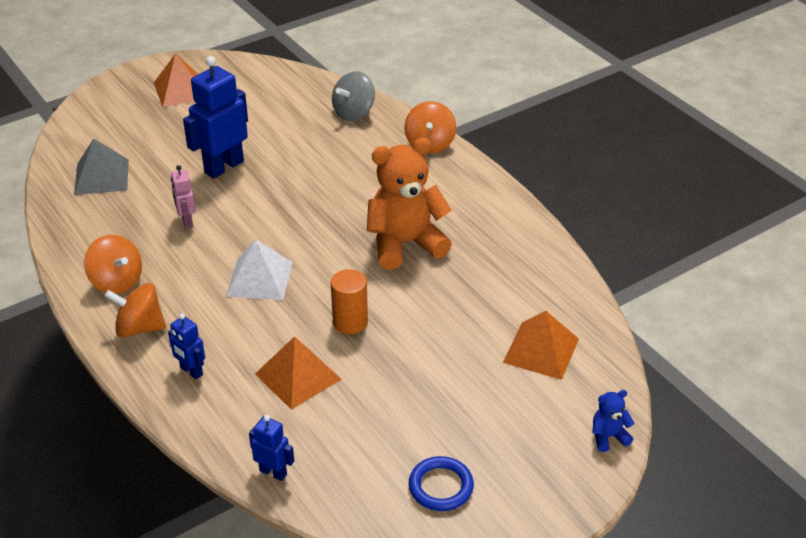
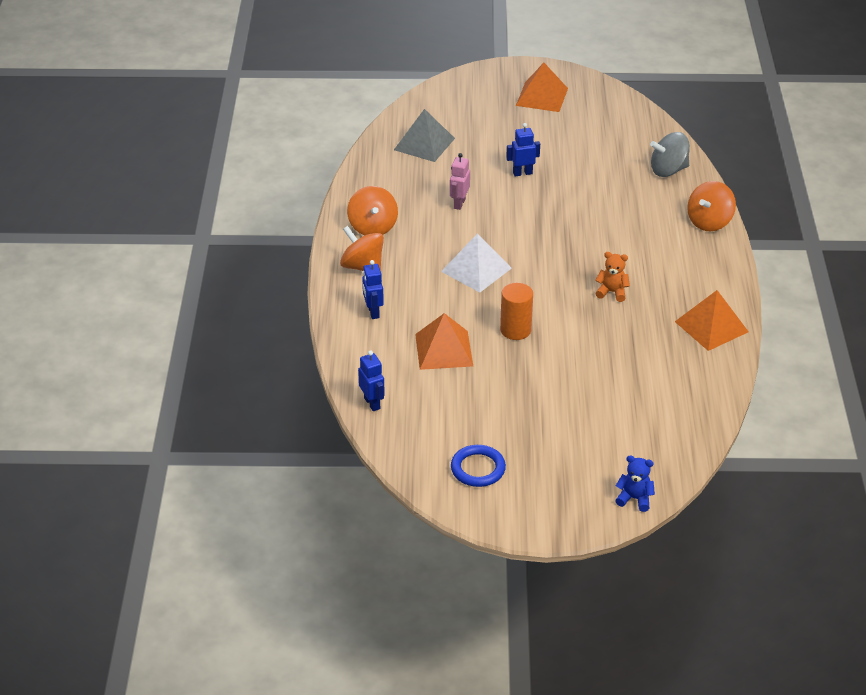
camera: 35 degrees right, 0 degrees up
(223, 167) = (522, 173): blue robot -> blue robot, size x0.51
(405, 244) = (612, 292): orange teddy bear -> orange teddy bear, size x0.43
(541, 350) = (643, 417): orange pyramid -> orange pyramid (711, 326)

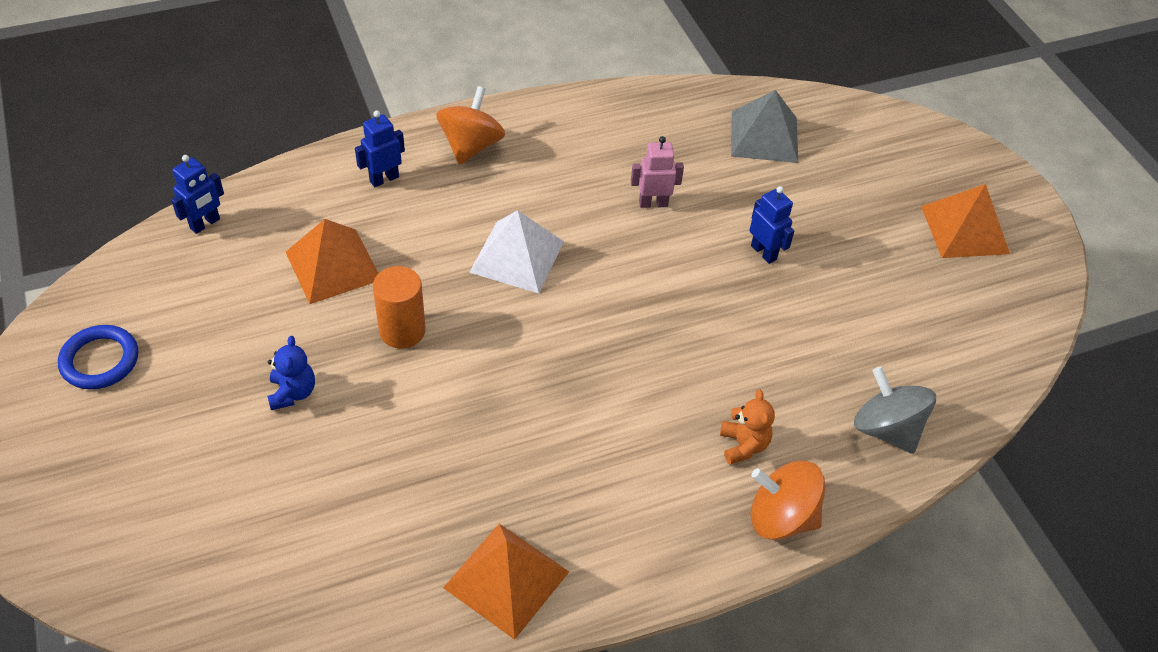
camera: 65 degrees right, 10 degrees up
(373, 227) = (556, 134): orange spinning top -> none
(612, 292) = (536, 424): orange teddy bear -> orange teddy bear (743, 445)
(634, 498) = (66, 561): blue teddy bear -> blue teddy bear (293, 393)

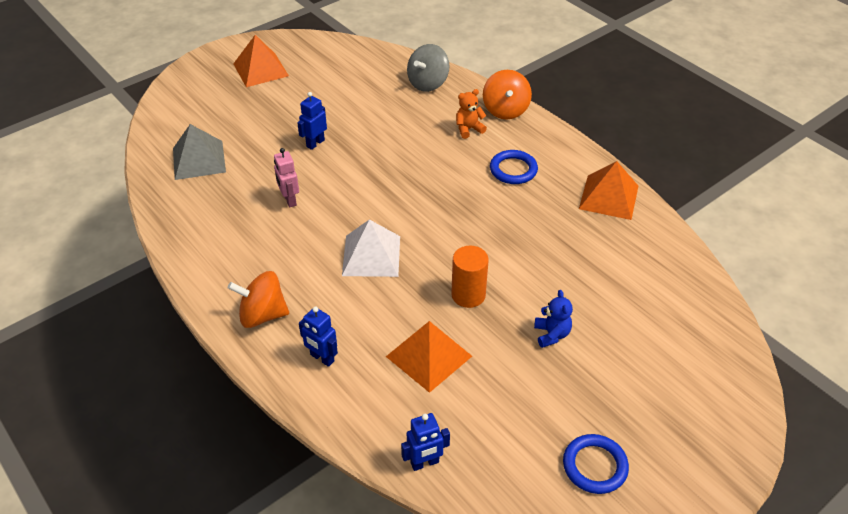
camera: 105 degrees left, 5 degrees down
(205, 224) = (425, 463): blue robot -> blue robot turned 135 degrees clockwise
(293, 393) = (551, 334): blue teddy bear -> blue teddy bear turned 105 degrees clockwise
(621, 470) = (513, 170): none -> blue ring

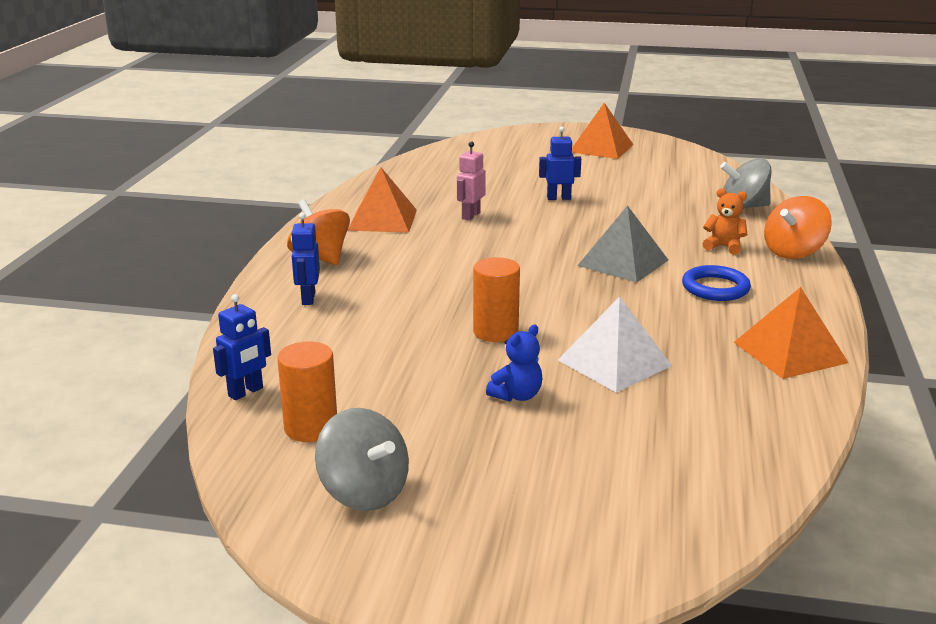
camera: 50 degrees right, 20 degrees down
(199, 160) = (451, 171): grey pyramid -> grey pyramid (623, 262)
(371, 255) = (466, 271): white pyramid -> white pyramid (614, 362)
(425, 463) = (246, 392): blue robot -> blue robot turned 75 degrees counterclockwise
(429, 356) = (383, 343): orange pyramid -> orange pyramid (383, 220)
(501, 452) = (311, 428): none -> orange cylinder
(594, 466) = (364, 492): blue ring -> grey spinning top

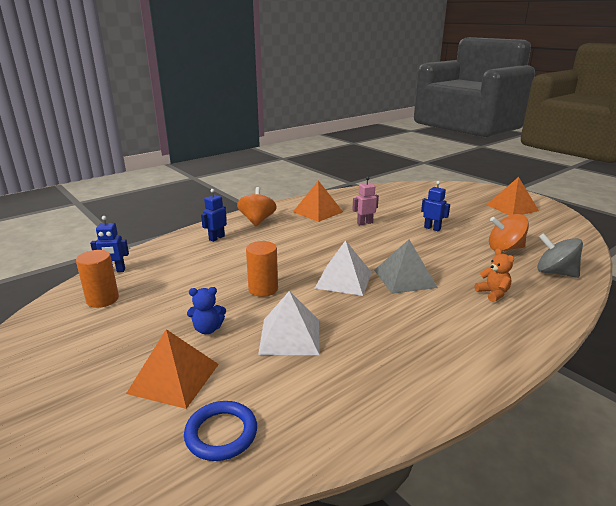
camera: 40 degrees right, 0 degrees up
(364, 492) = (58, 343): grey spinning top -> none
(565, 287) = (343, 280): none -> white pyramid
(715, 288) = (438, 318): blue ring -> blue ring (221, 433)
(790, 352) = (414, 387): orange pyramid -> orange pyramid (174, 378)
(793, 252) = (543, 317): orange spinning top -> orange spinning top (505, 248)

